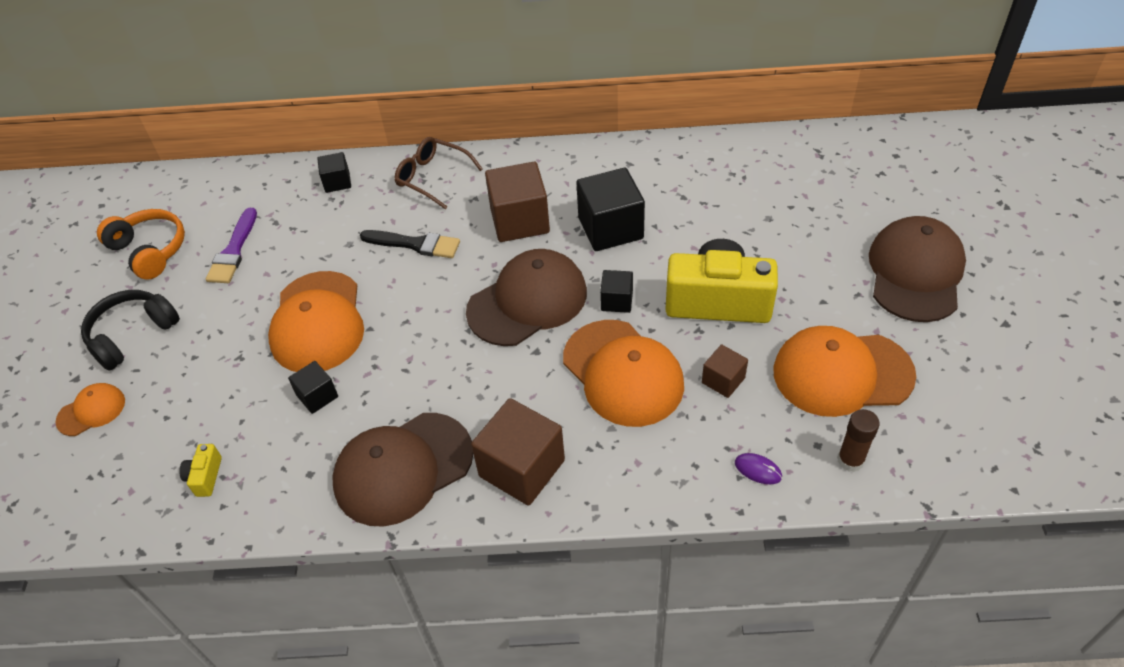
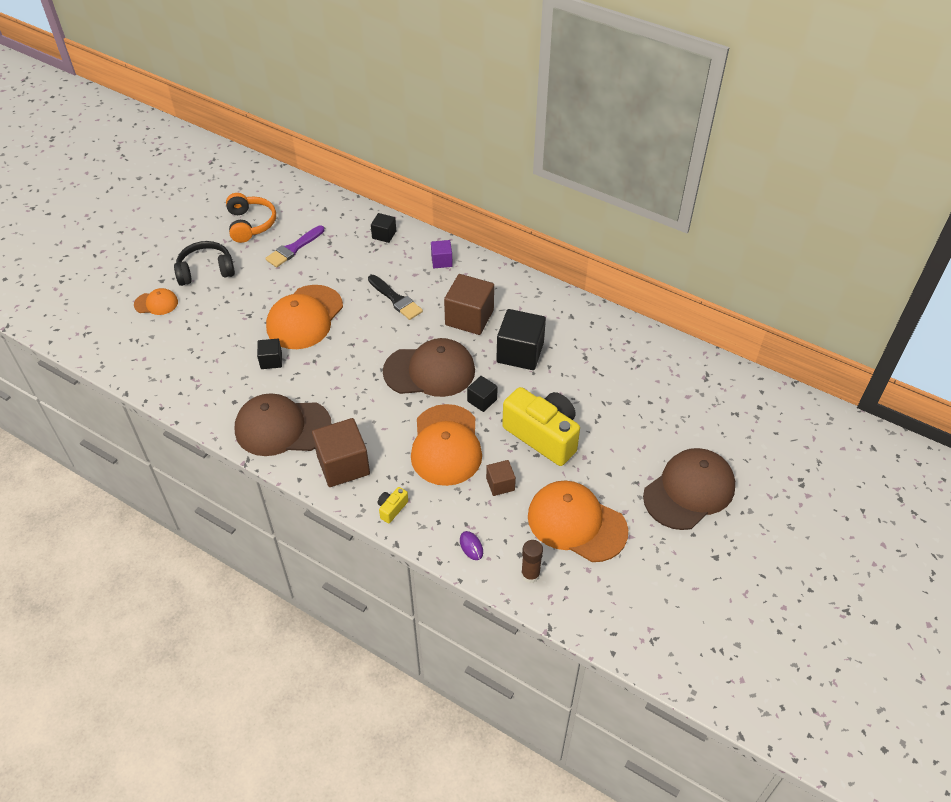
camera: 30 degrees right, 0 degrees up
(205, 477) = (183, 372): yellow camera -> yellow camera (392, 508)
(432, 177) = (441, 261): brown glasses -> purple cube

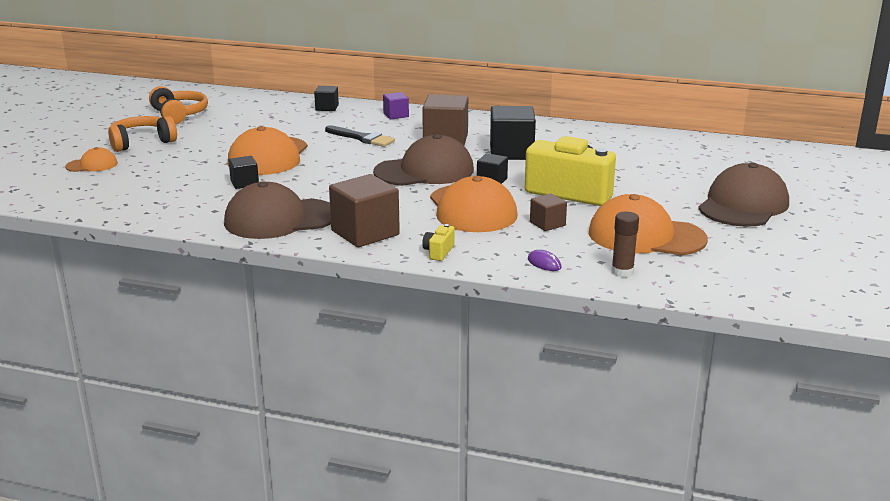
camera: 15 degrees left, 25 degrees down
(206, 271) = (141, 142): black headphones -> orange headphones
(294, 248) = (234, 122): purple brush -> none

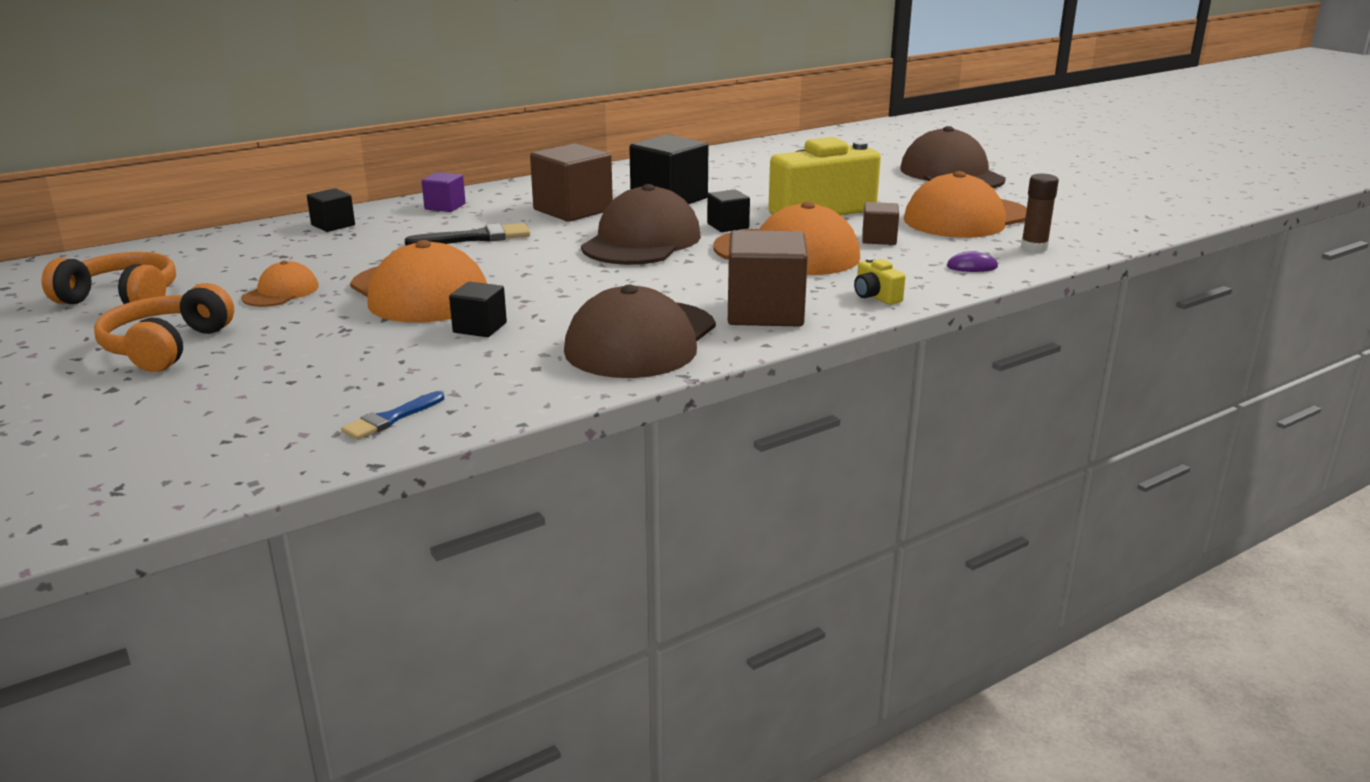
camera: 50 degrees left, 0 degrees up
(92, 165) = (168, 402): orange cap -> orange cap (281, 292)
(124, 205) = (391, 418): none -> blue brush

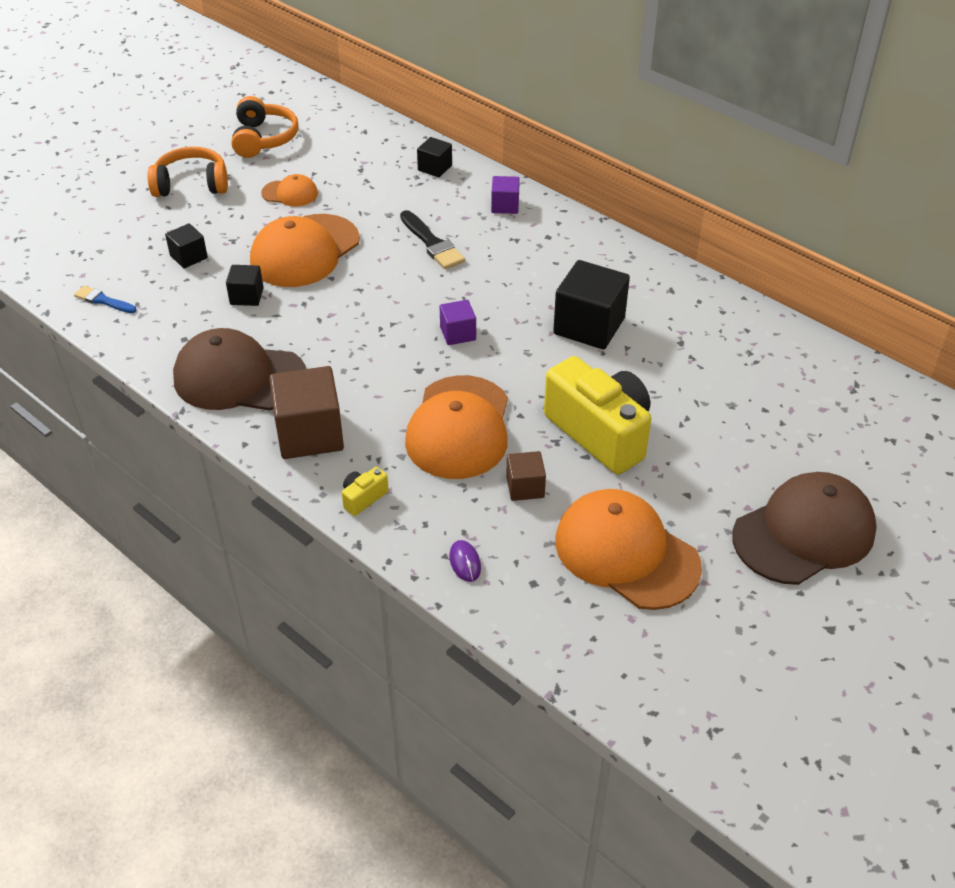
camera: 75 degrees right, 20 degrees up
(573, 210) = (527, 276): brown cube -> none
(641, 241) = (458, 333): brown cap -> purple cube
(728, 226) = (522, 378): black cube -> black cube (189, 257)
(1034, 248) = (543, 612): brown glue stick -> none

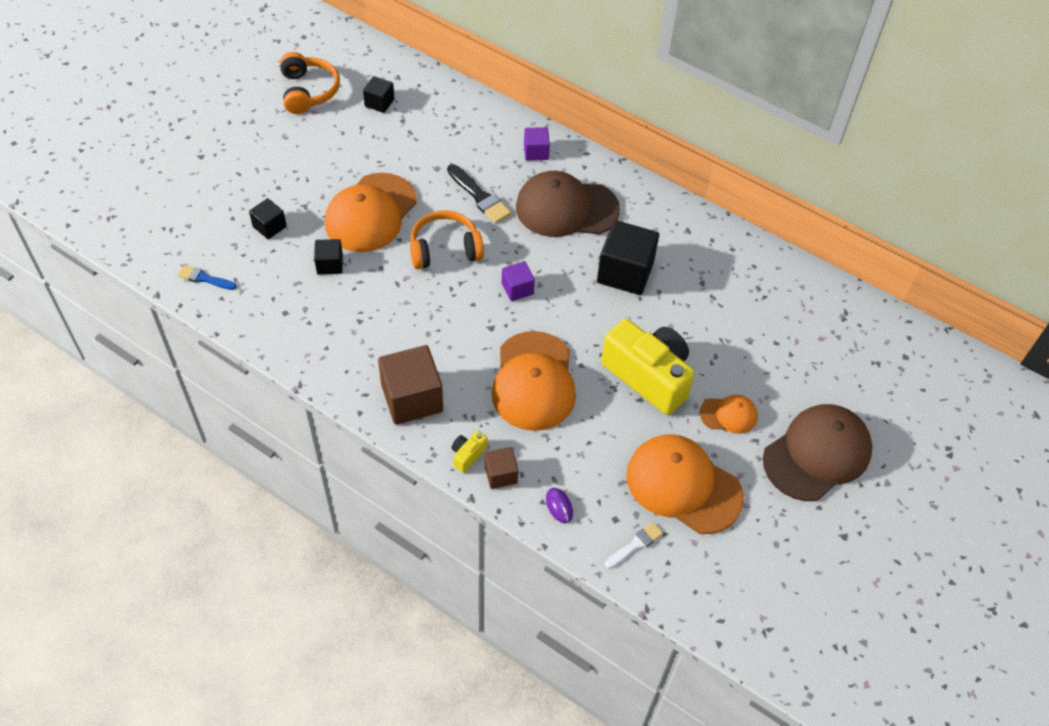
camera: 10 degrees left, 10 degrees up
(191, 184) = (254, 147): orange headphones -> orange headphones (445, 249)
(239, 377) = (341, 348): brown cap -> brown cap (566, 208)
(290, 193) = (345, 151): orange cap -> orange cap (729, 415)
(435, 168) = (468, 114): black cube -> black cube (379, 103)
(525, 487) = (596, 433): brown cube -> brown cube (500, 474)
(554, 614) = (635, 545): none -> white brush

